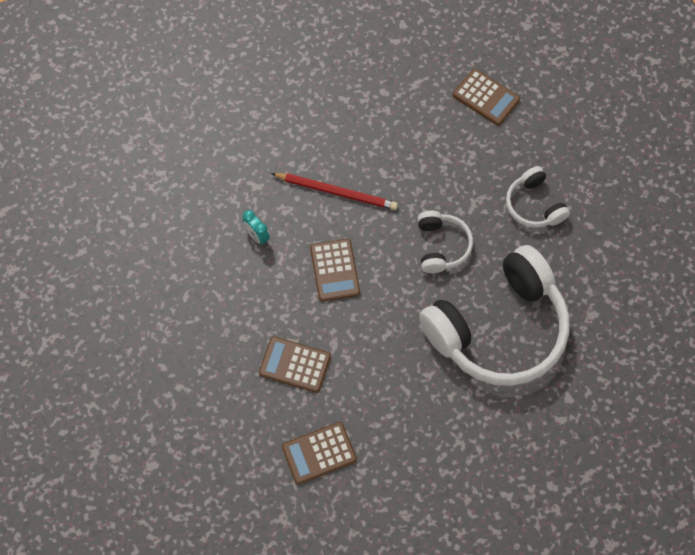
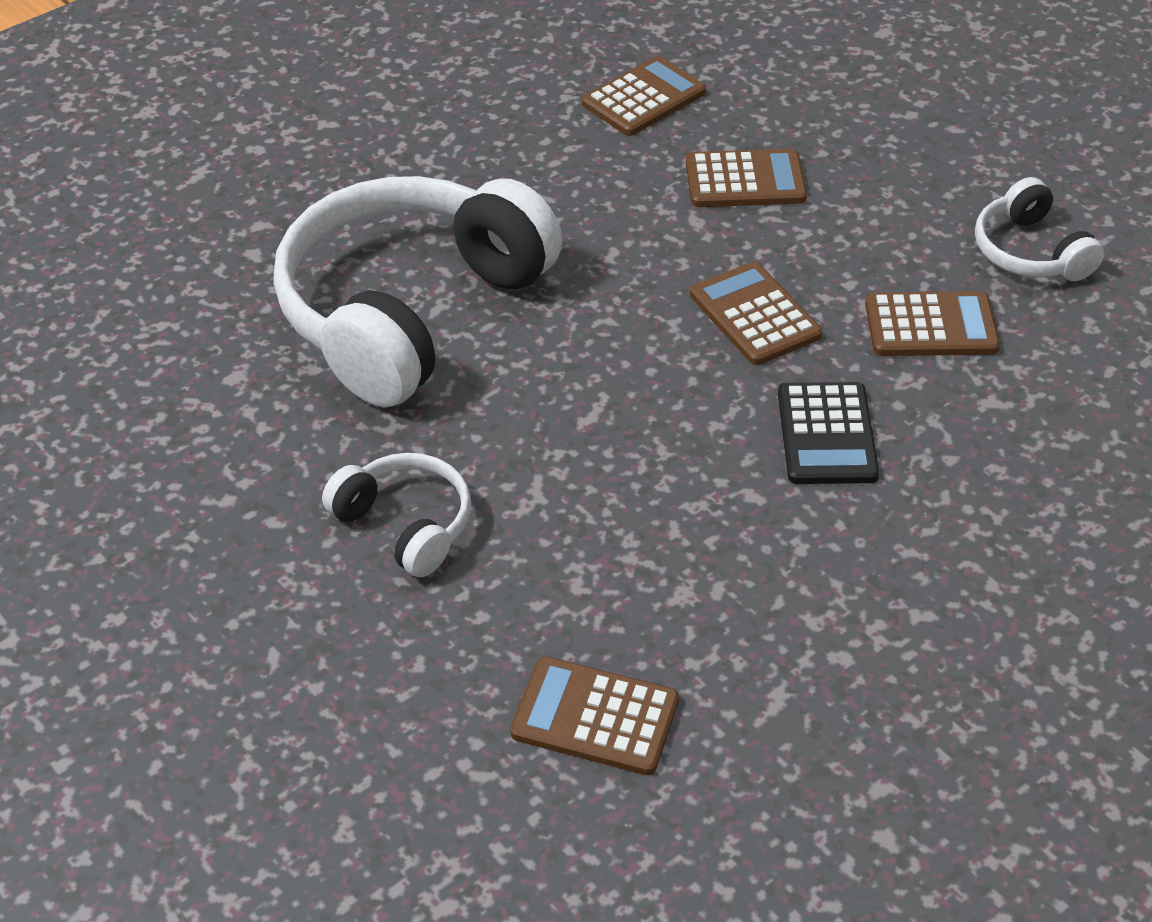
camera: 160 degrees right, 20 degrees down
(257, 236) = (931, 326): turquoise clock -> brown calculator
(336, 192) = (826, 434): red pencil -> black calculator
(441, 246) = (570, 404): white headphones -> white headphones (1030, 252)

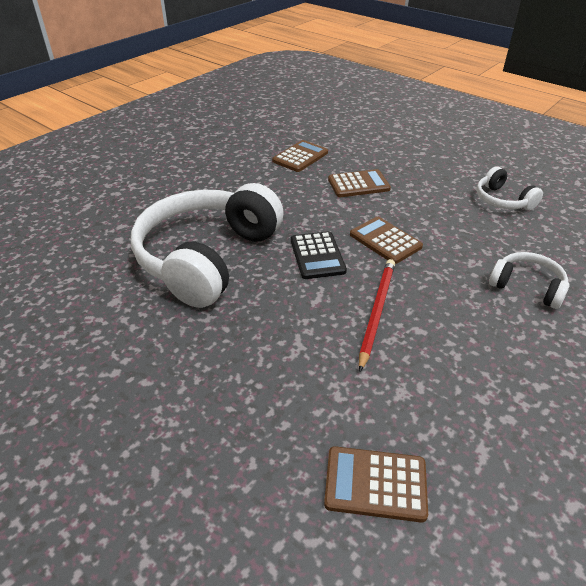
camera: 10 degrees left, 5 degrees down
(405, 524) = (226, 373): white headphones -> white headphones (527, 287)
(689, 453) = (377, 312): none -> red pencil
(826, 434) = (445, 293): black calculator -> black calculator (317, 256)
(931, 326) = (473, 236): brown calculator -> none

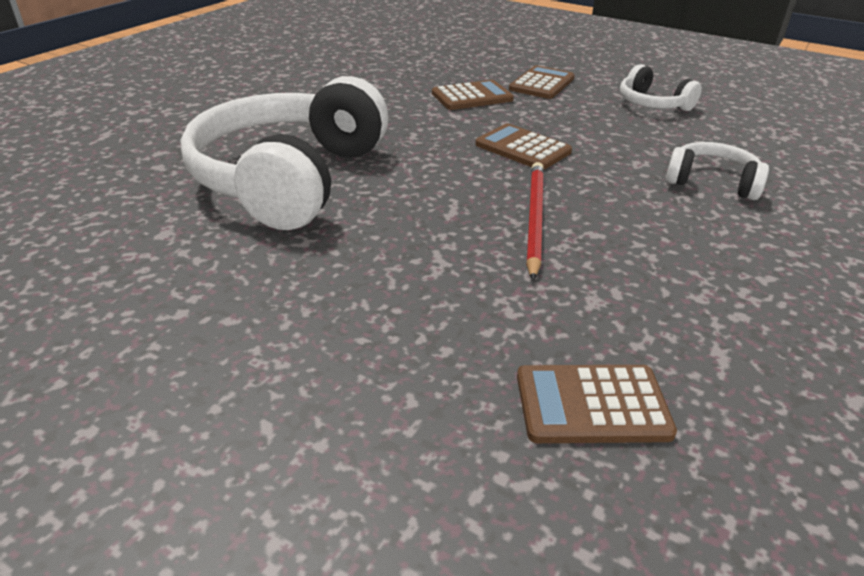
camera: 10 degrees left, 5 degrees down
(300, 157) = (390, 74): brown calculator -> brown calculator (542, 84)
(317, 256) = (439, 168): black calculator -> none

